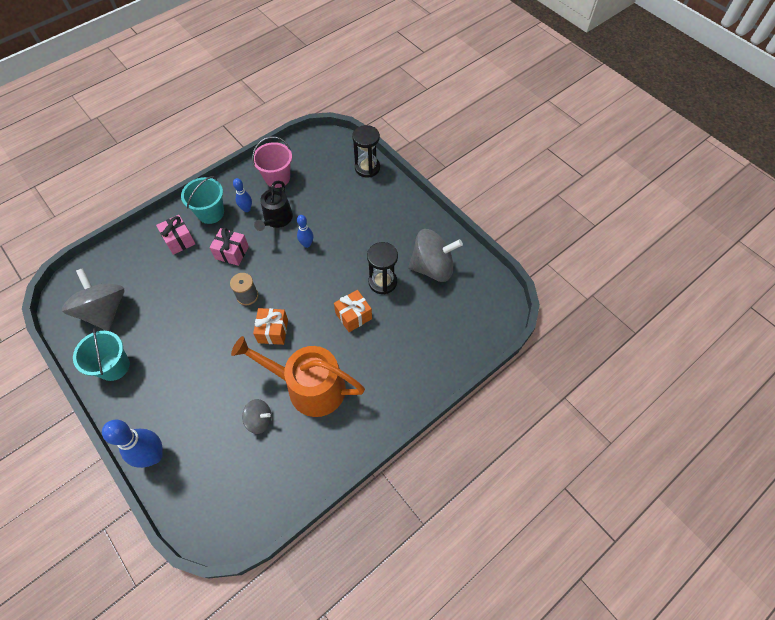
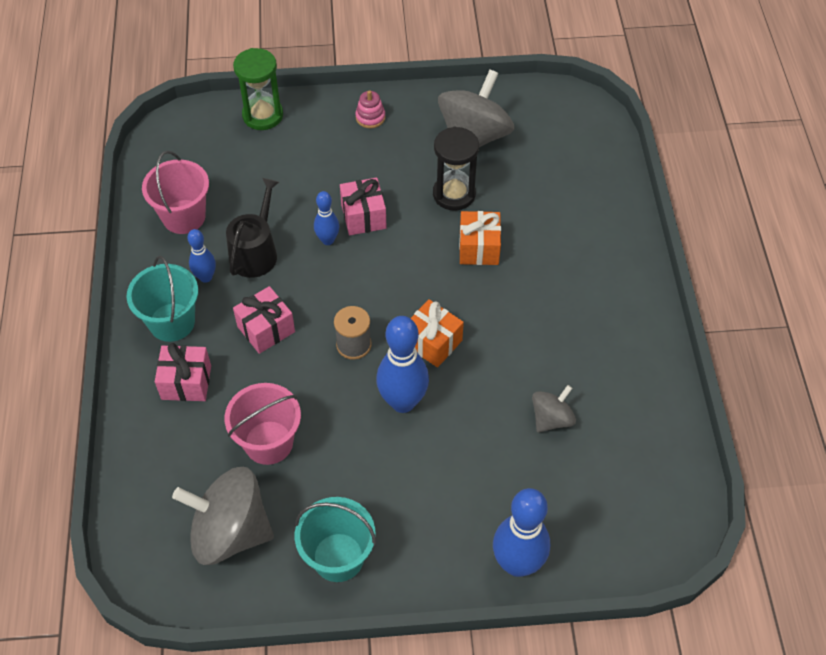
camera: 55 degrees left, 5 degrees down
(164, 295) = (268, 442): none -> pink bucket
(225, 339) = (403, 402): none -> blue bowling pin
(276, 219) = (256, 252): black watering can -> black watering can turned 120 degrees counterclockwise
(309, 387) = (544, 344): orange watering can -> none
(334, 250) = (363, 216): none -> pink gift
(367, 168) = (263, 115): black hourglass -> green hourglass
(405, 212) = (370, 117): none -> pink stacking toy

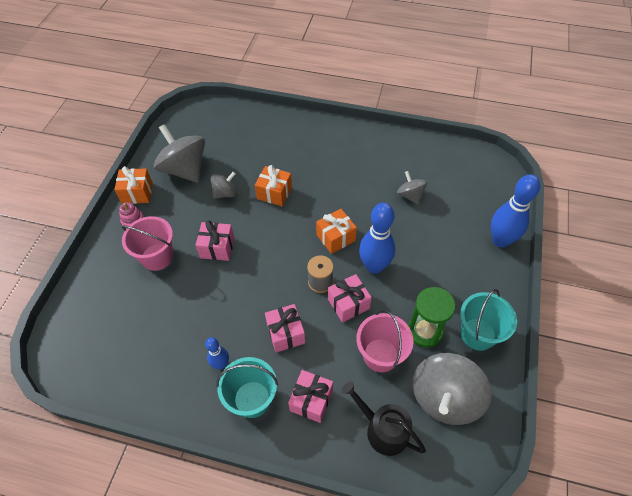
camera: 70 degrees left, 0 degrees up
(184, 217) = (154, 367): pink bucket -> pink bucket (157, 257)
(256, 252) = (214, 323): black watering can -> black watering can (382, 429)
(263, 115) = (87, 287): green hourglass -> green hourglass (425, 331)
(328, 240) = (226, 274): blue bowling pin -> none
(331, 386) = (348, 304): none -> pink gift
(413, 104) = (137, 193): none -> orange gift
(454, 194) = (225, 193): black hourglass -> grey spinning top

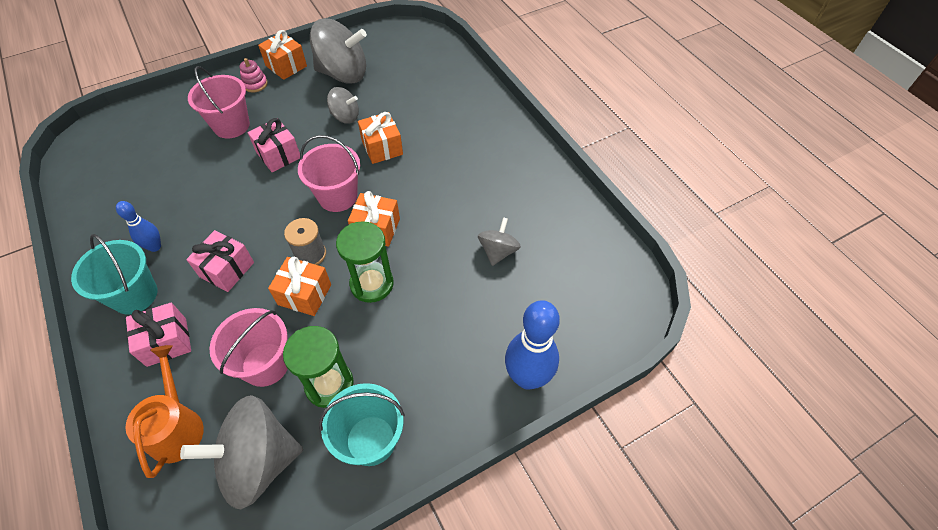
camera: 45 degrees right, 0 degrees up
(184, 169) = (343, 73): grey spinning top -> grey spinning top turned 90 degrees clockwise
(289, 240) = (338, 196): none -> pink bucket
(348, 304) = (304, 294): pink gift -> orange gift
(374, 266) = (372, 284): blue bowling pin -> green hourglass
(382, 429) = (176, 427): black watering can -> orange watering can

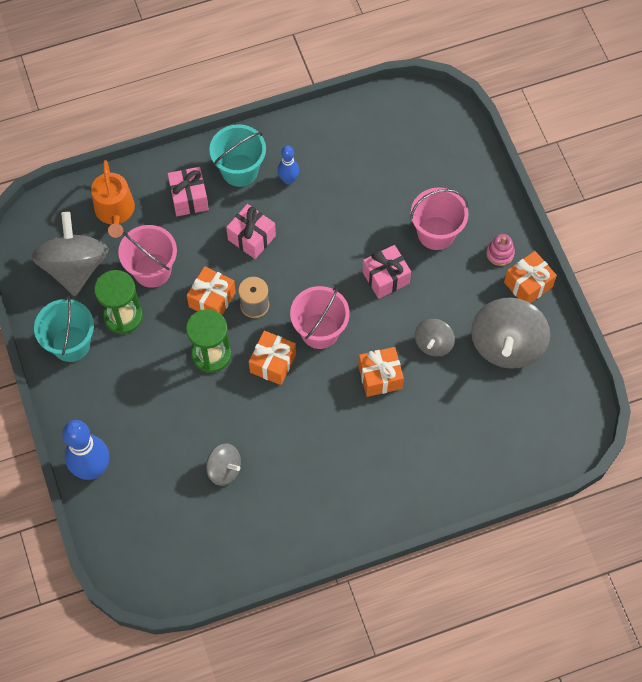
camera: 100 degrees right, 10 degrees up
(176, 427) = (115, 212): orange watering can -> orange watering can turned 75 degrees clockwise

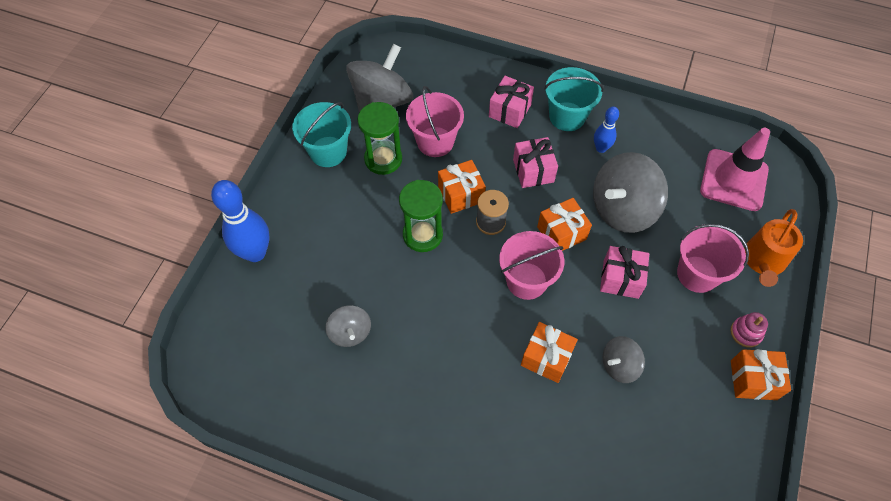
camera: 40 degrees right, 5 degrees down
(115, 212) = (446, 84): orange watering can -> orange watering can (763, 261)
(273, 363) = (465, 278): orange gift -> orange gift (561, 233)
(407, 135) = (733, 180): none -> pink traffic cone
(506, 345) = (689, 419): grey spinning top -> grey spinning top (622, 209)

